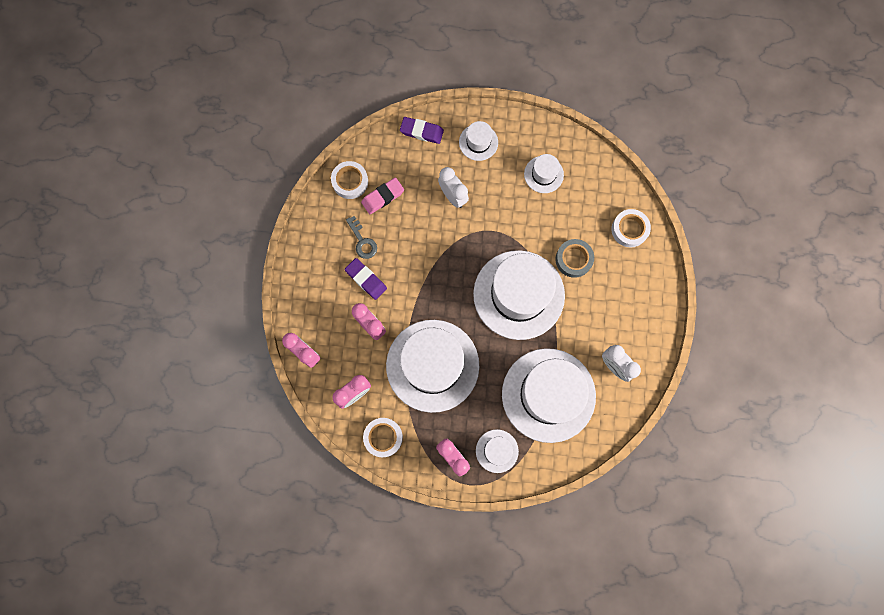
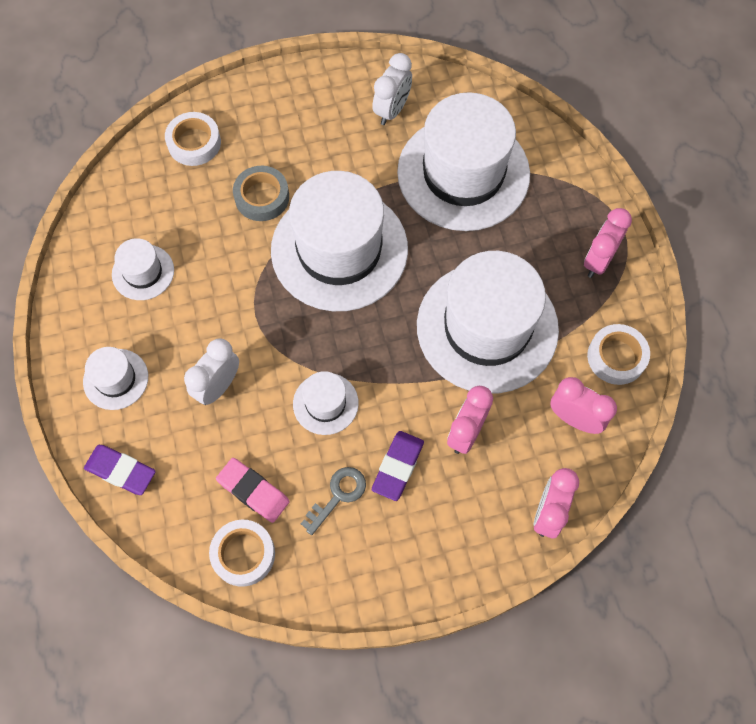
camera: 110 degrees left, 10 degrees down
(421, 132) = (121, 471): purple eraser -> purple eraser turned 60 degrees counterclockwise
(497, 451) = (564, 211): white hat -> white hat (325, 403)

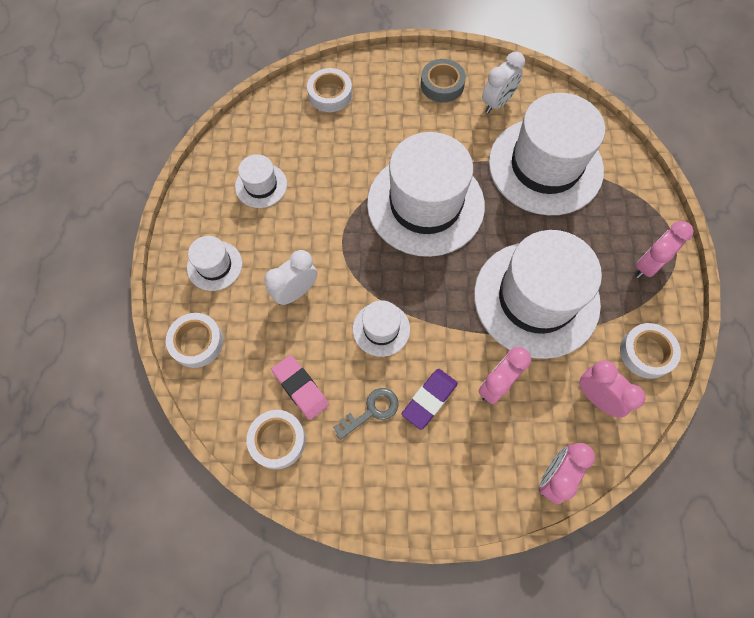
camera: 15 degrees right, 0 degrees up
(121, 471) = (197, 342): purple eraser -> white tape
(262, 197) = (373, 148): grey tape -> grey tape (442, 85)

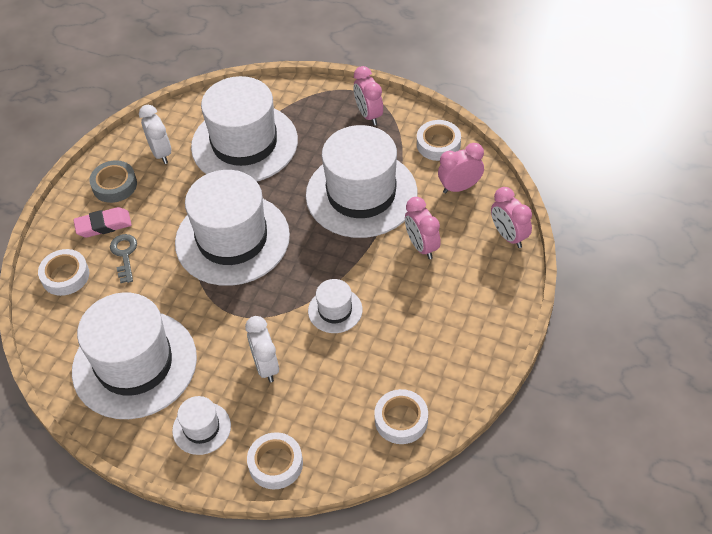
camera: 65 degrees left, 15 degrees down
(261, 185) = (134, 364): white hat -> white hat, size x2.22
(300, 388) = (361, 388): pink eraser -> pink eraser (103, 225)
(371, 411) = (405, 340): grey key -> grey key (124, 255)
(429, 399) = (413, 296): purple eraser -> none

